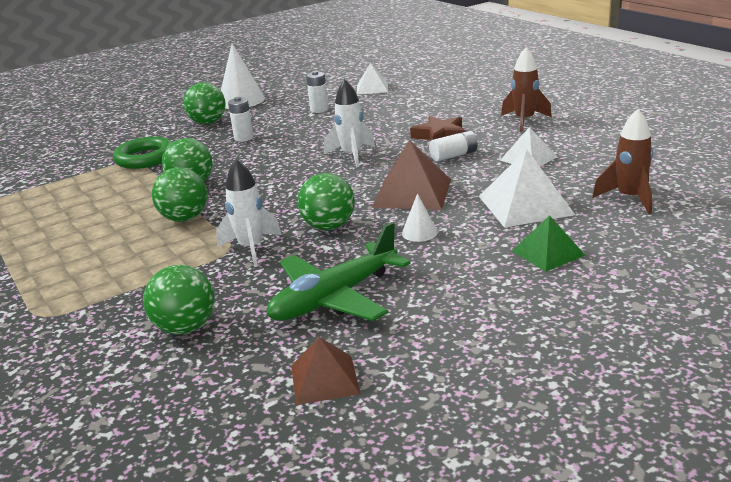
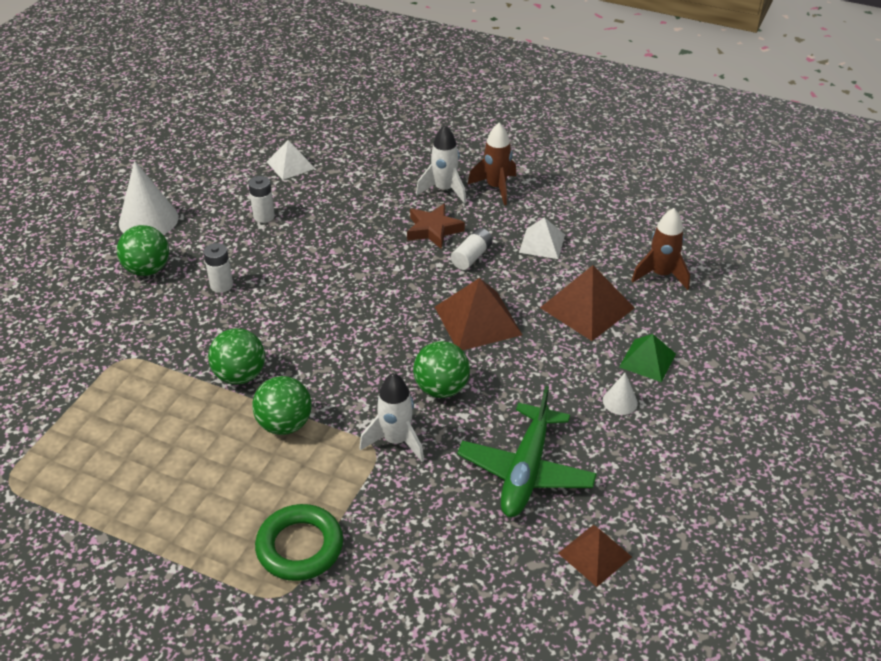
camera: 35 degrees left, 15 degrees up
(145, 158) = (135, 349): green ring -> green ring (300, 547)
(185, 327) = (432, 552): green ball -> none
(352, 155) = (371, 282): white rocket -> white rocket (444, 190)
(419, 232) = (528, 370): white cone -> white cone (620, 401)
(525, 205) = (587, 307): white pyramid -> brown pyramid

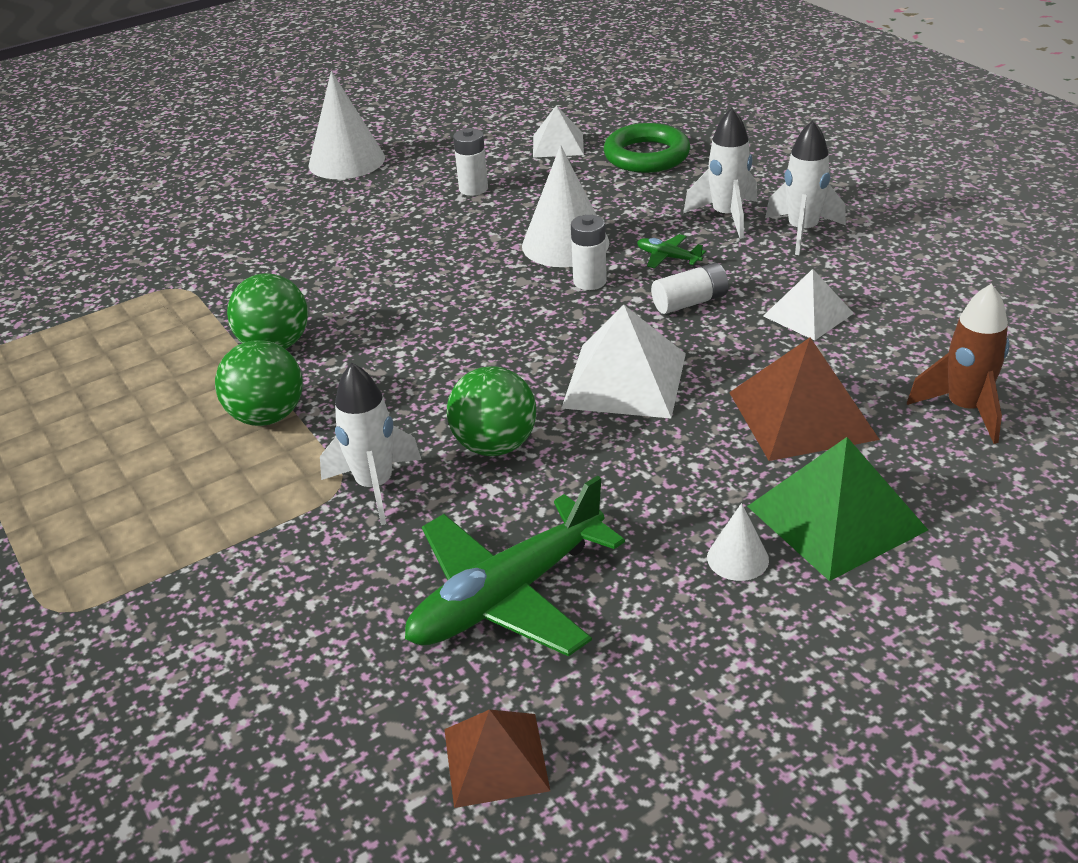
camera: 35 degrees right, 5 degrees down
(147, 269) = (295, 208): green ball -> none
(221, 285) = (354, 245): white battery -> white battery (589, 281)
(300, 547) = (138, 563): green ring -> green ring (646, 156)
(363, 240) = (565, 244): none -> white cone
(433, 230) = (668, 257): brown star -> green plane
(478, 320) = (625, 380): brown pyramid -> white pyramid
(496, 188) = (802, 231): brown rocket -> white rocket
(647, 360) = (835, 518): green pyramid -> green pyramid, size x1.59

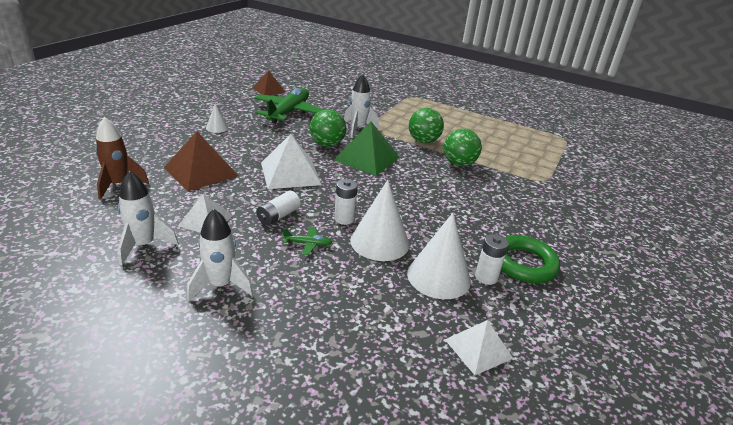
camera: 145 degrees right, 5 degrees down
(346, 161) = (606, 286): white cone -> white cone (438, 277)
(646, 156) = (389, 352): green ring -> green ring (523, 263)
(727, 217) = (283, 289): white rocket -> white rocket (143, 245)
(835, 518) = (182, 141): green pyramid -> green pyramid (367, 158)

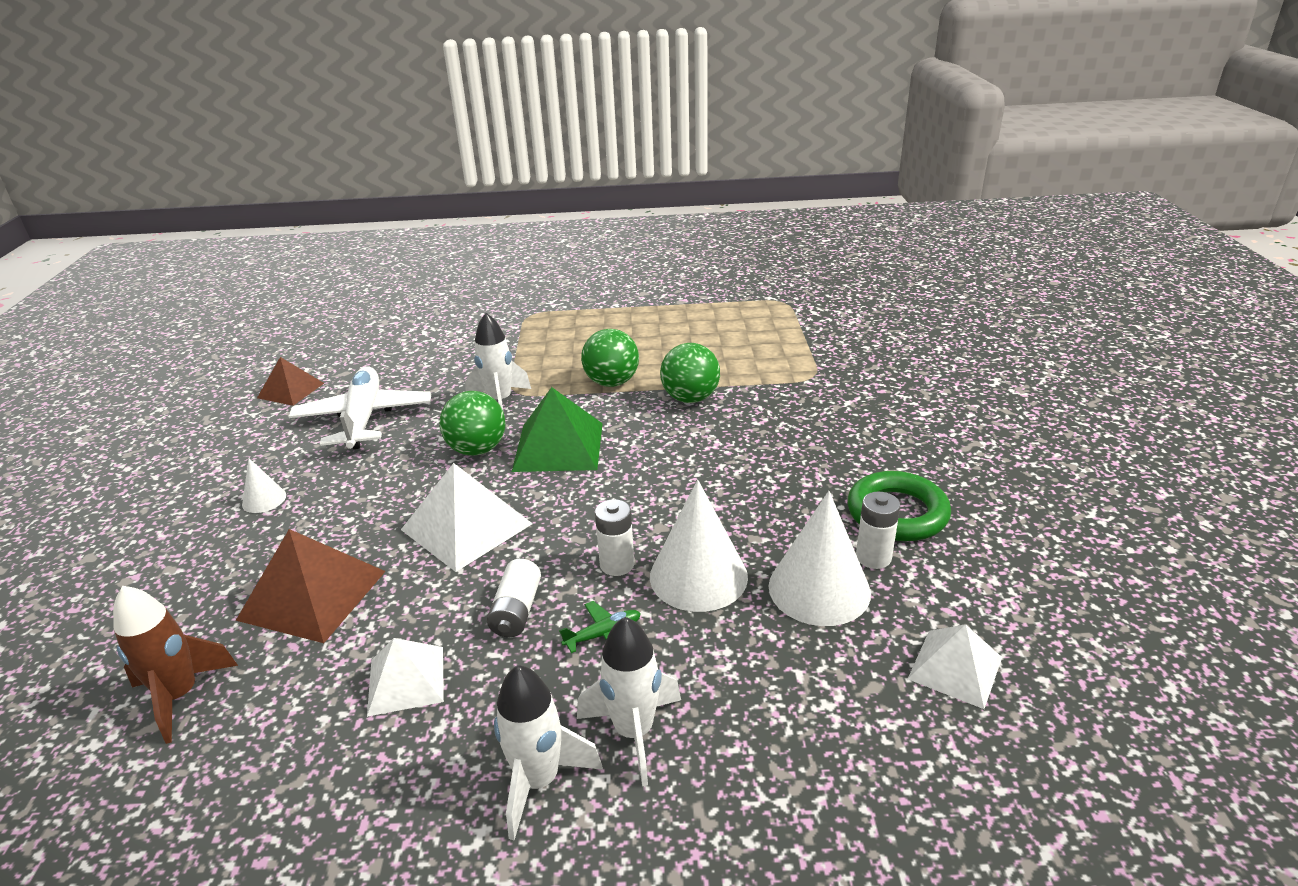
camera: 25 degrees left, 0 degrees up
(143, 245) = (341, 785): white rocket -> white rocket (633, 732)
(289, 112) = (364, 418): green plane -> white plane

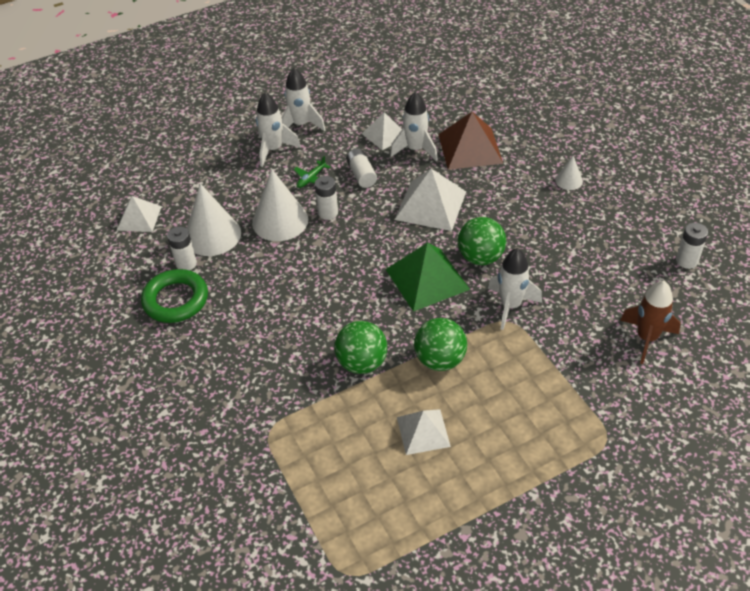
camera: 155 degrees right, 15 degrees up
(180, 696) = (473, 100): brown rocket -> brown rocket (647, 338)
(291, 390) = (686, 261): brown pyramid -> white battery
(364, 418) = (593, 255): white plane -> none
(391, 625) = (415, 150): none -> white rocket
(669, 347) = (423, 431): none -> white pyramid

